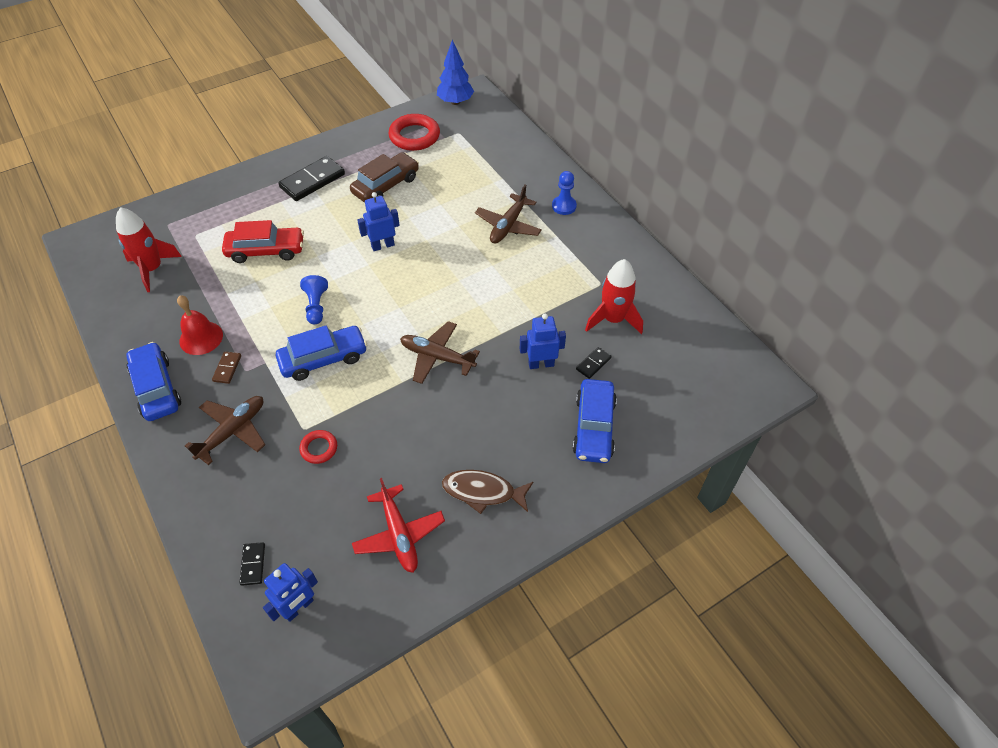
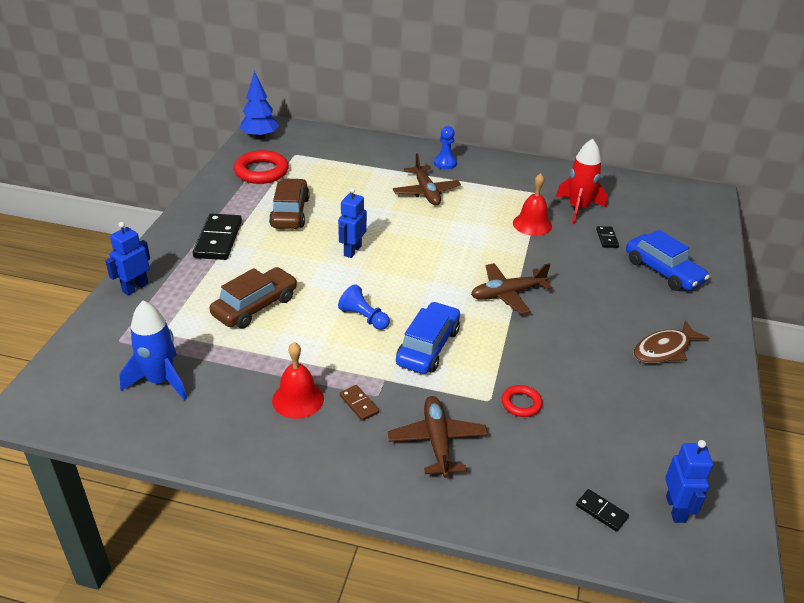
camera: 45 degrees left, 15 degrees down
(152, 269) = (160, 380): red rocket -> blue rocket
(156, 388) = (317, 460): blue car -> none
(266, 250) = (255, 306): red car -> brown car
(399, 534) = (659, 412): red plane -> none
(541, 364) = (578, 257): blue robot -> blue robot (135, 288)
(549, 309) = (532, 224): none -> red bell

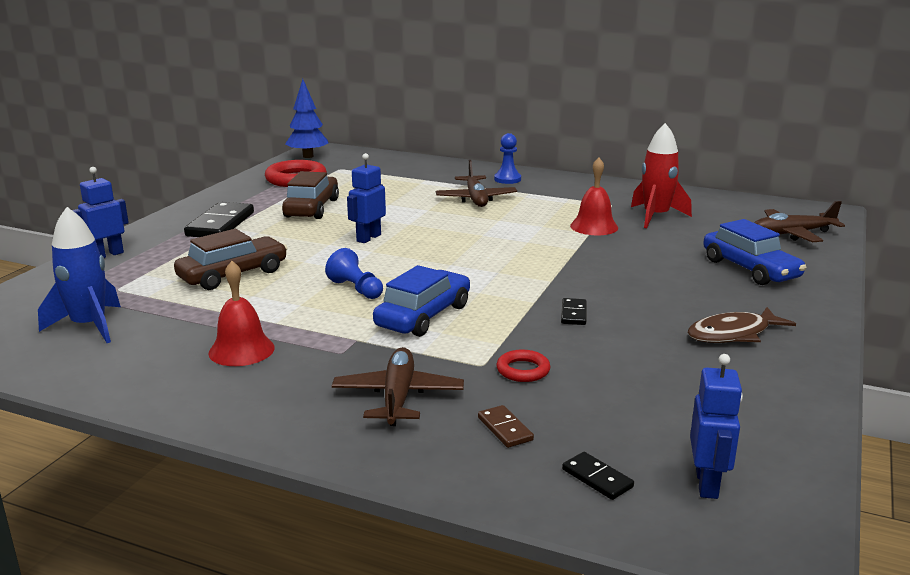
camera: 10 degrees right, 15 degrees down
(359, 404) = (314, 358): brown domino -> brown domino (505, 429)
(507, 294) = (541, 278): brown plane -> brown plane (792, 234)
(607, 238) = (684, 240): black domino -> black domino (574, 314)

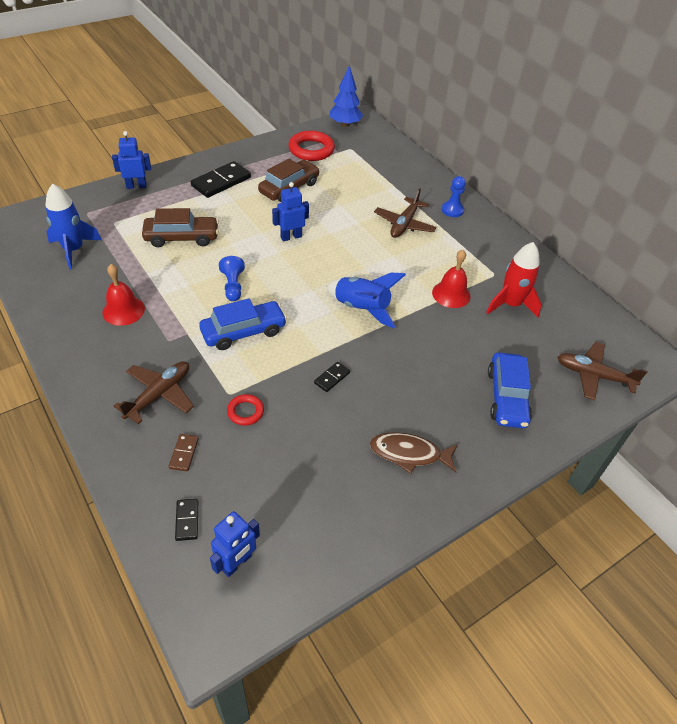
camera: 30 degrees right, 25 degrees up
(524, 260) = (361, 308): none -> blue rocket

